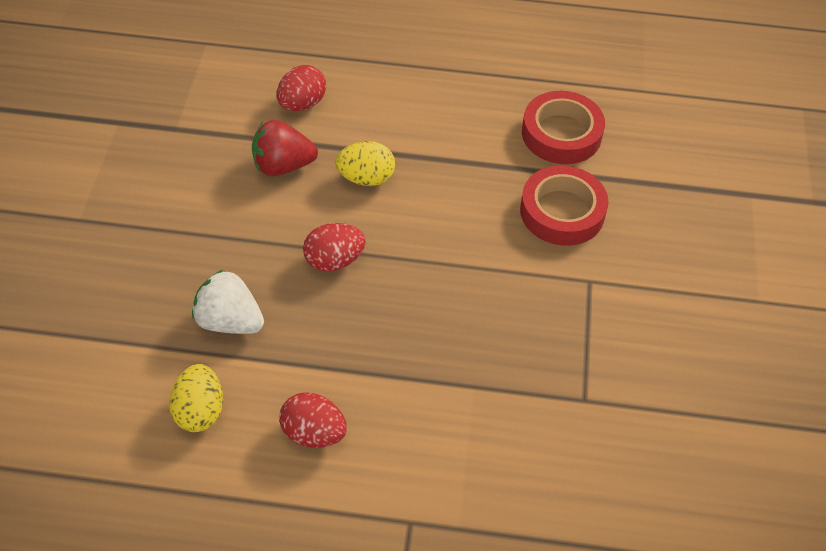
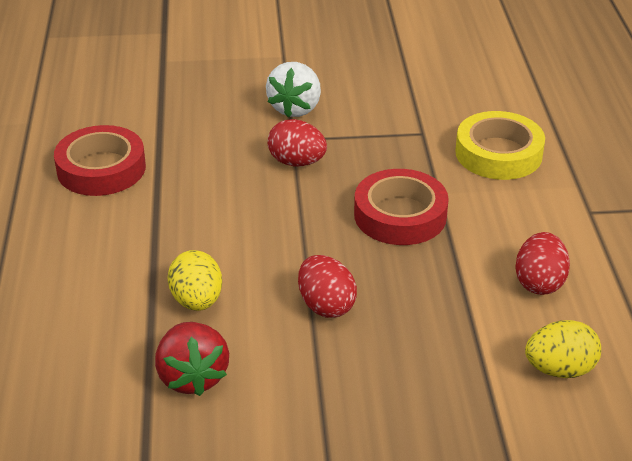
camera: 100 degrees left, 15 degrees down
(230, 321) = (439, 372): white strawberry -> white strawberry (295, 108)
(302, 104) = (76, 381): red egg -> red egg (297, 162)
(533, 464) = (498, 153): none -> yellow tape
(562, 211) = (211, 160): red tape -> red tape (400, 215)

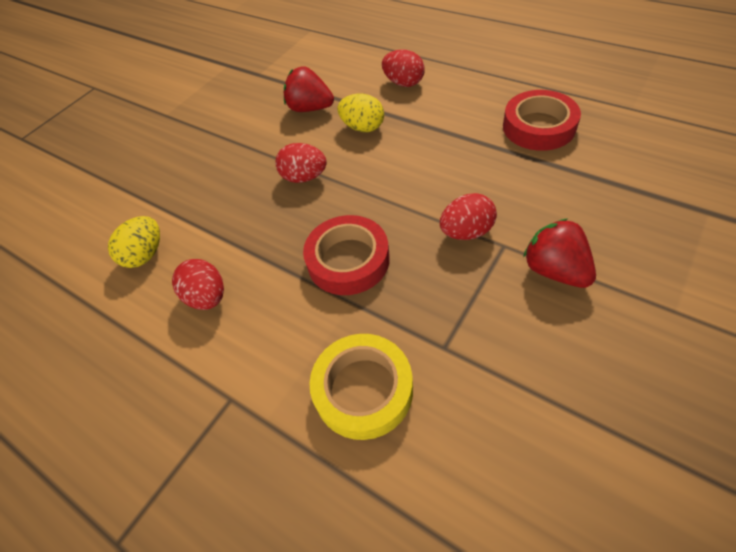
camera: 135 degrees right, 15 degrees up
(71, 307) = (403, 83): none -> red egg
(295, 108) = (555, 270): white strawberry -> red strawberry

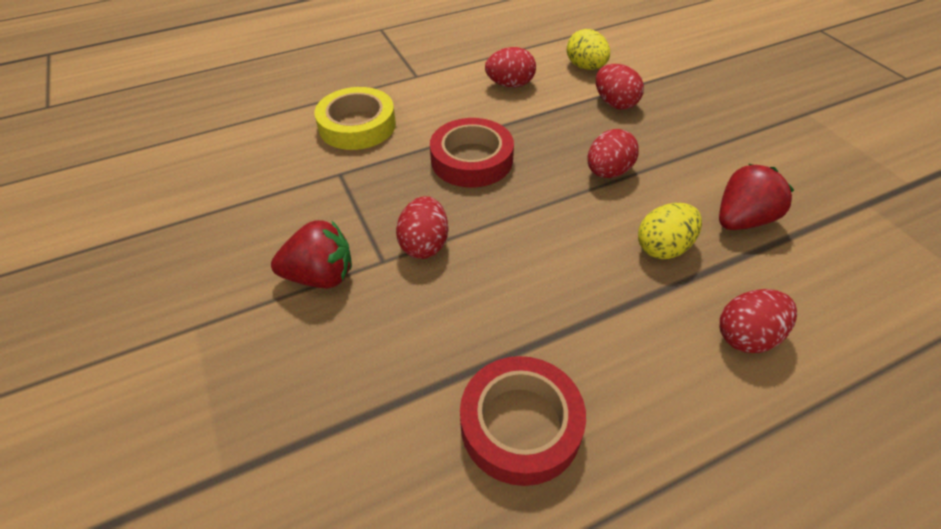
camera: 115 degrees right, 5 degrees down
(204, 210) = (615, 103): none -> red egg

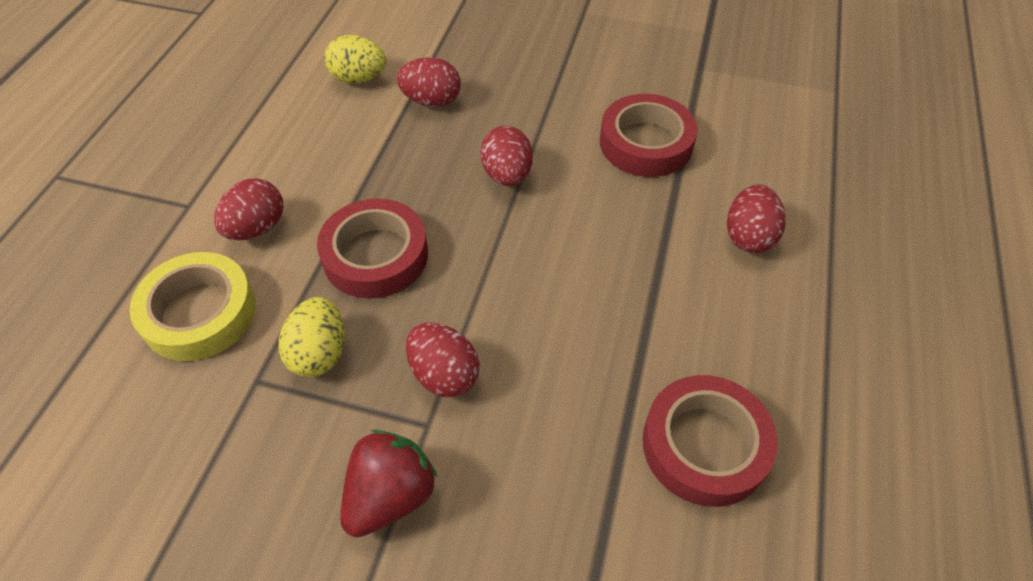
camera: 50 degrees left, 5 degrees up
(510, 84) = (308, 147): red egg -> red egg (257, 228)
(663, 247) = (624, 211): yellow egg -> yellow egg (319, 353)
(742, 220) = (645, 143): red strawberry -> red tape

